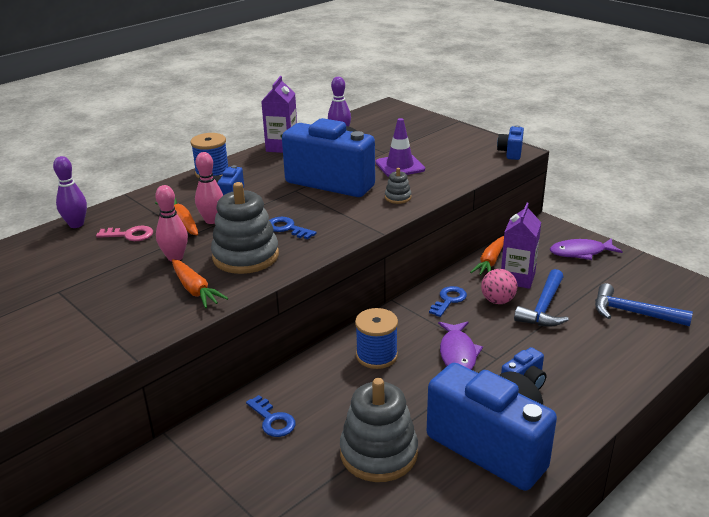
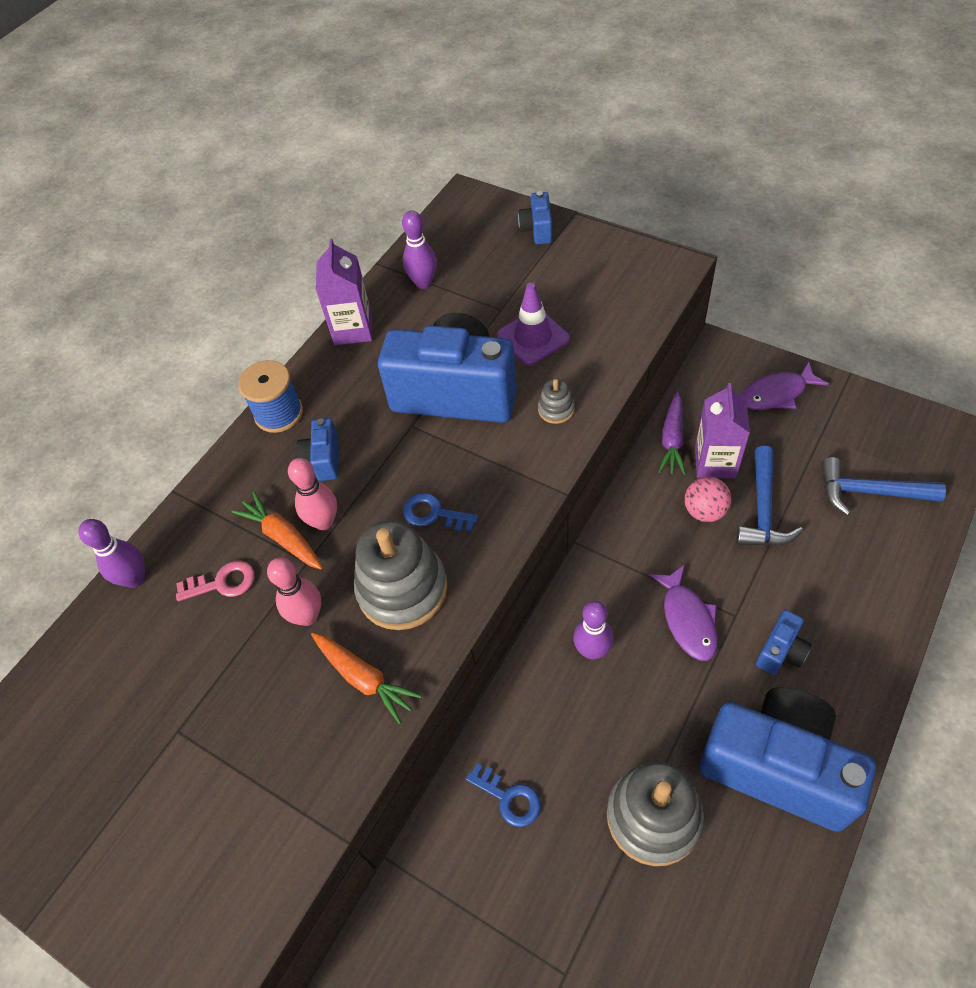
camera: 10 degrees left, 25 degrees up
(376, 356) = (592, 650): blue spool -> purple bowling pin
(449, 300) = (645, 525): blue key -> none
(490, 262) = (672, 440): orange carrot -> purple carrot
(510, 152) = (669, 272): blue camera -> blue camera (537, 230)

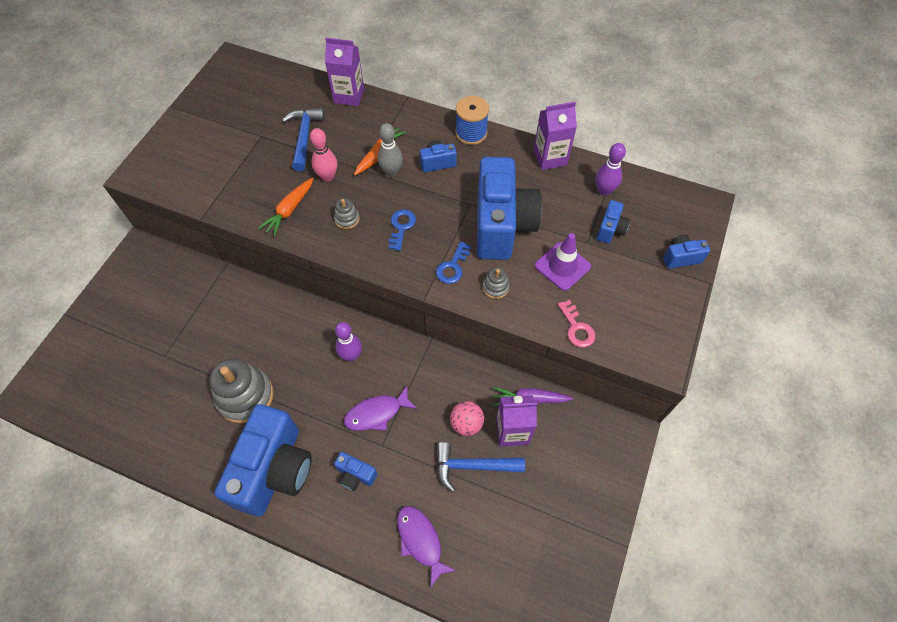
camera: 75 degrees right, 5 degrees up
(135, 578) = (349, 95): purple bowling pin -> purple carton
(222, 583) = (348, 134): pink key -> pink key (576, 328)
(324, 522) = (391, 172): pink bowling pin -> grey bowling pin
(402, 589) = (347, 219): grey stacking toy -> grey stacking toy, size x0.45
(485, 285) = (610, 229): none -> blue camera
(509, 798) = (258, 318): blue key -> blue key (452, 267)
(776, 394) = (590, 480): purple fish -> purple fish (421, 541)
(869, 492) = (499, 551): blue hammer -> blue hammer (304, 137)

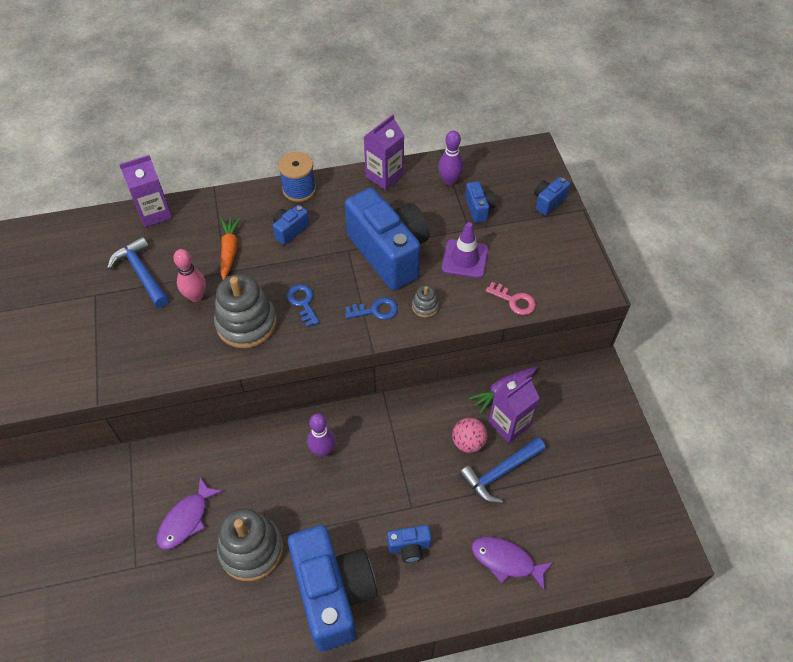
camera: 35 degrees left, 5 degrees down
(289, 210) = (183, 346): orange carrot -> none
(347, 219) = (246, 323): grey stacking toy -> grey stacking toy, size x2.22
(376, 413) = (386, 484): purple fish -> purple fish (186, 519)
(391, 172) = (254, 260): grey bowling pin -> none
(452, 267) = (375, 310): blue key -> blue key turned 90 degrees counterclockwise

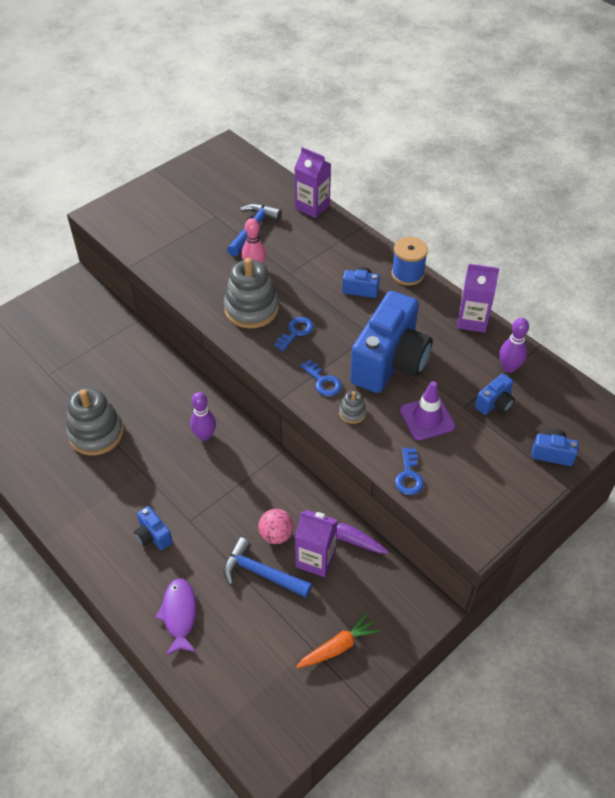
camera: 60 degrees right, 5 degrees down
(186, 519) = (99, 383): purple fish -> none
(229, 251) = (311, 265): orange carrot -> orange carrot (338, 647)
(333, 593) = (88, 502): blue camera -> none
(514, 301) = (409, 476): pink key -> blue key

